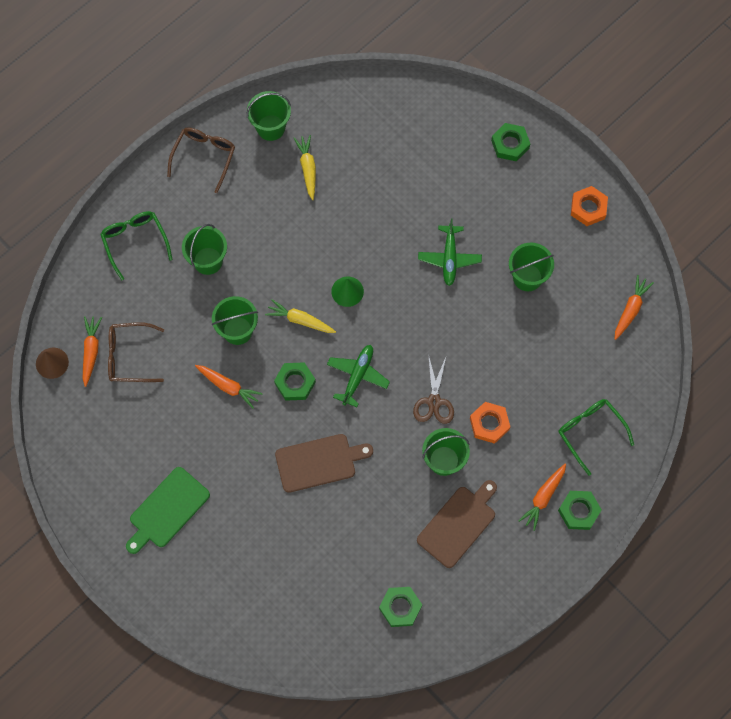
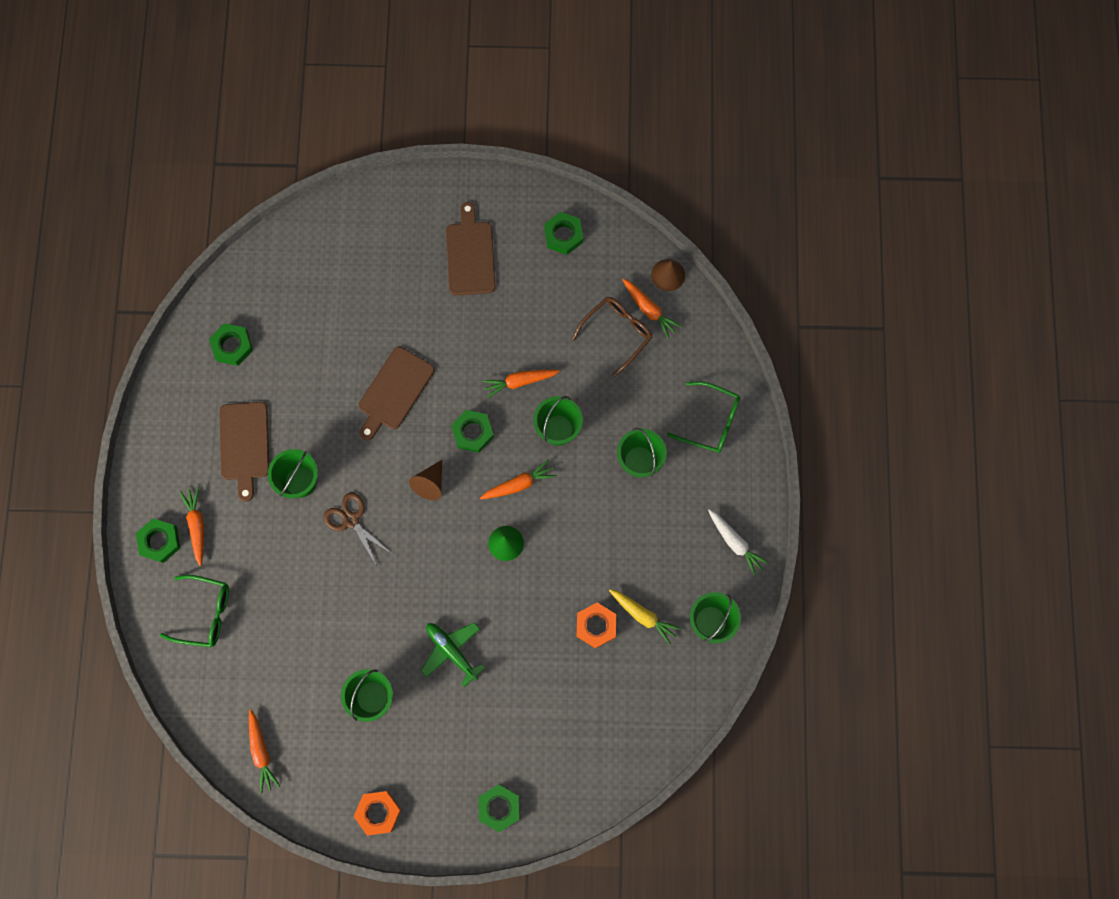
camera: 135 degrees right, 5 degrees up
(89, 460) = (563, 235): none -> green nut
(167, 510) = (470, 254): green cutting board -> brown cutting board
(204, 157) = (735, 543): brown glasses -> white carrot
(300, 320) = (518, 484): yellow carrot -> orange carrot
(357, 376) = (430, 483): green plane -> brown cone
(489, 424) = (291, 544): orange nut -> orange nut (596, 626)

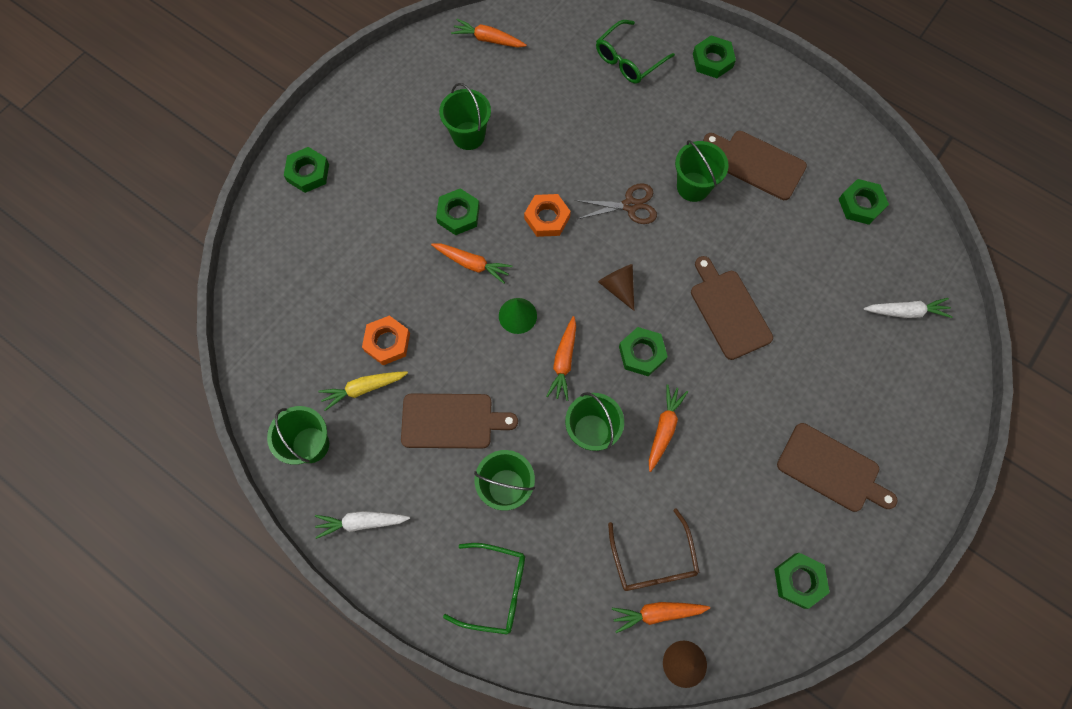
camera: 125 degrees right, 5 degrees down
(197, 526) = (707, 92): orange carrot -> orange carrot (472, 264)
(309, 267) = (905, 312): none -> white carrot
(378, 812) = (378, 89): orange nut -> orange nut (547, 218)
(452, 651) = (458, 214): green plane -> green nut
(620, 533) = (452, 421): none -> brown cutting board
(711, 421) = (495, 589): green glasses -> green glasses turned 135 degrees counterclockwise

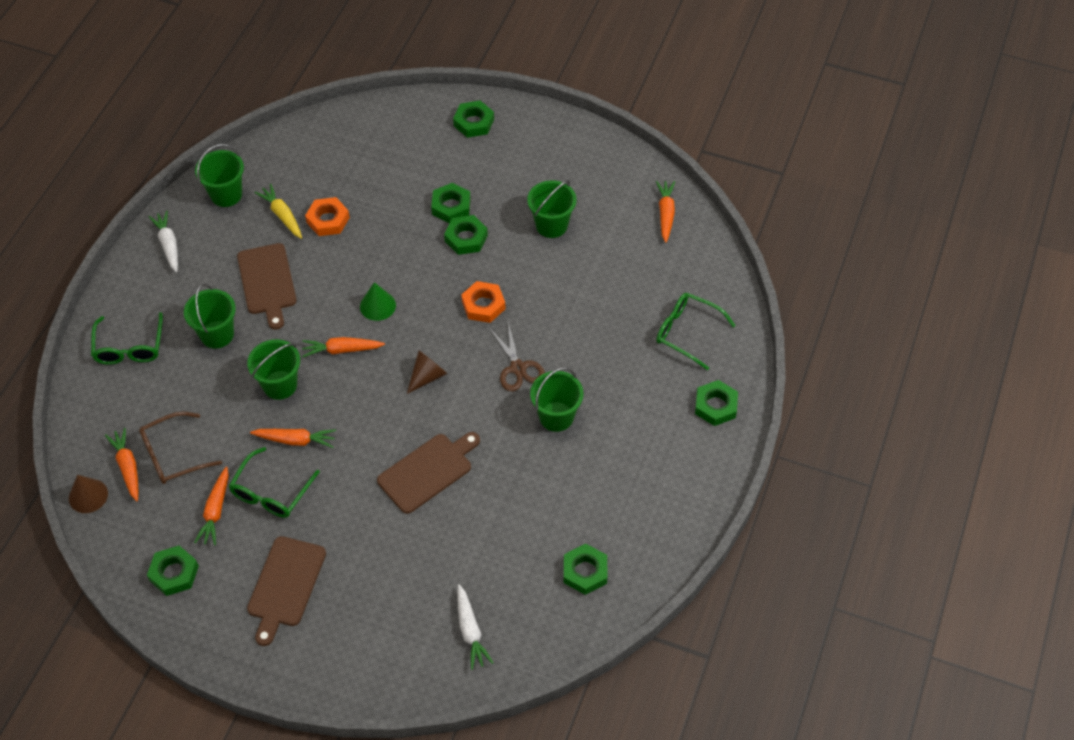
camera: 75 degrees right, 15 degrees down
(472, 264) = (419, 260): orange carrot -> orange carrot (215, 511)
(642, 353) = (365, 408): green nut -> green nut (451, 206)
(721, 464) = (271, 492): none -> green glasses
(757, 163) = (602, 468): brown cutting board -> none

